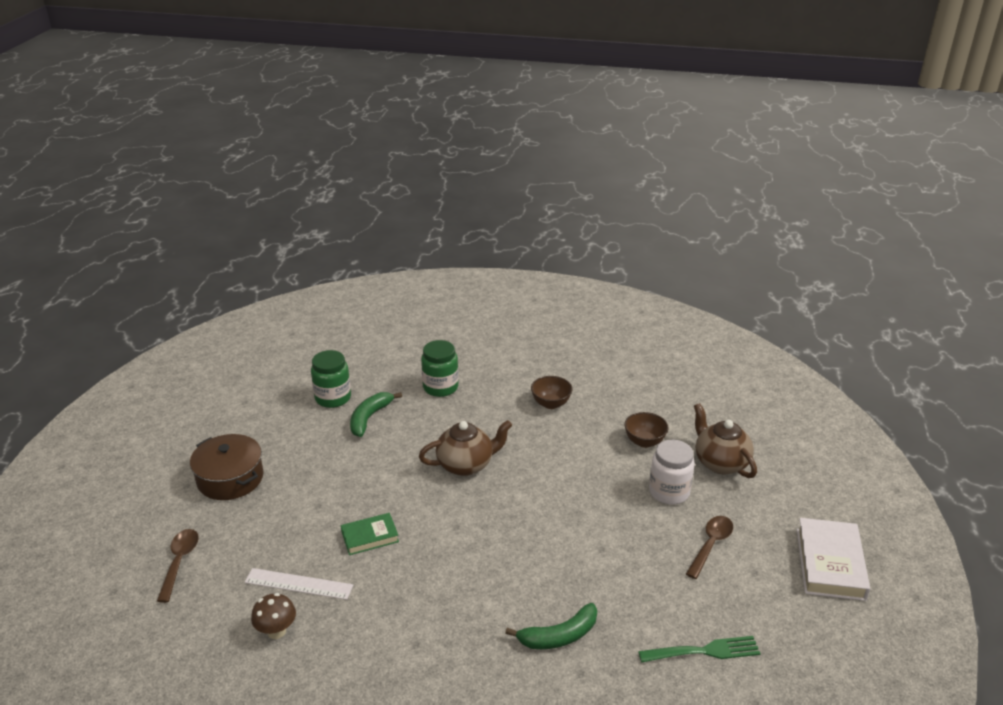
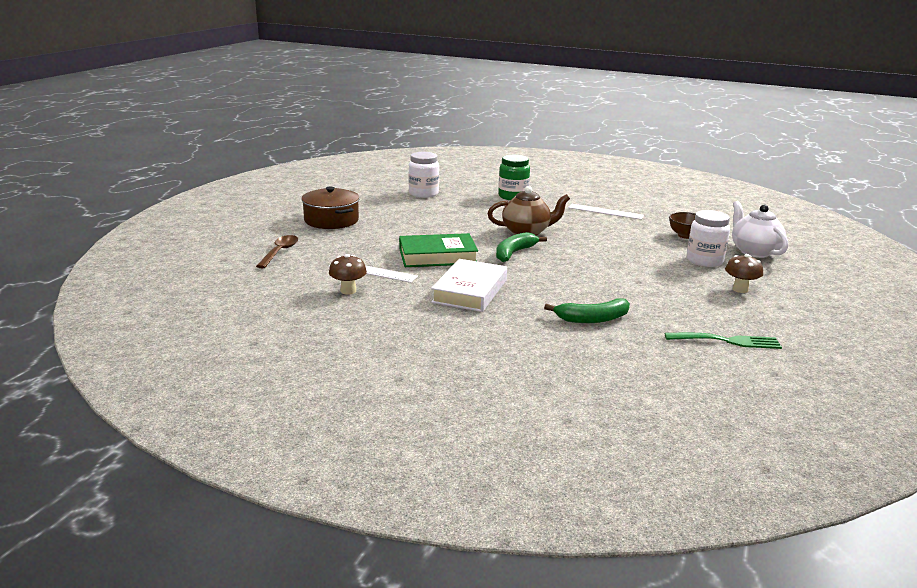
camera: 10 degrees right, 10 degrees down
(333, 398) = (423, 194): green jar -> white jar
(369, 418) = (451, 204): green banana -> green banana (514, 253)
(370, 537) = (437, 256): green book -> green book, size x1.67
(551, 404) = (605, 211): brown bowl -> white ruler
(711, 545) = (740, 289): brown spoon -> brown mushroom
(720, 463) = (754, 251): brown teapot -> white teapot
(830, 564) = (855, 310): white book -> white book (470, 291)

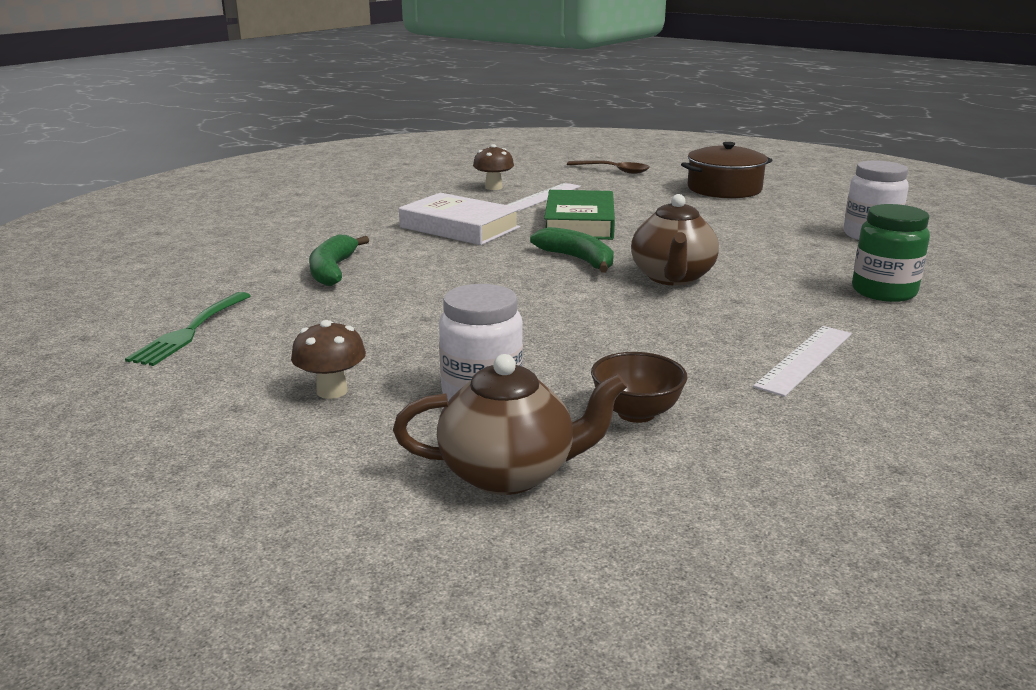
camera: 105 degrees right, 0 degrees up
(754, 251) = (509, 473): white teapot -> brown teapot

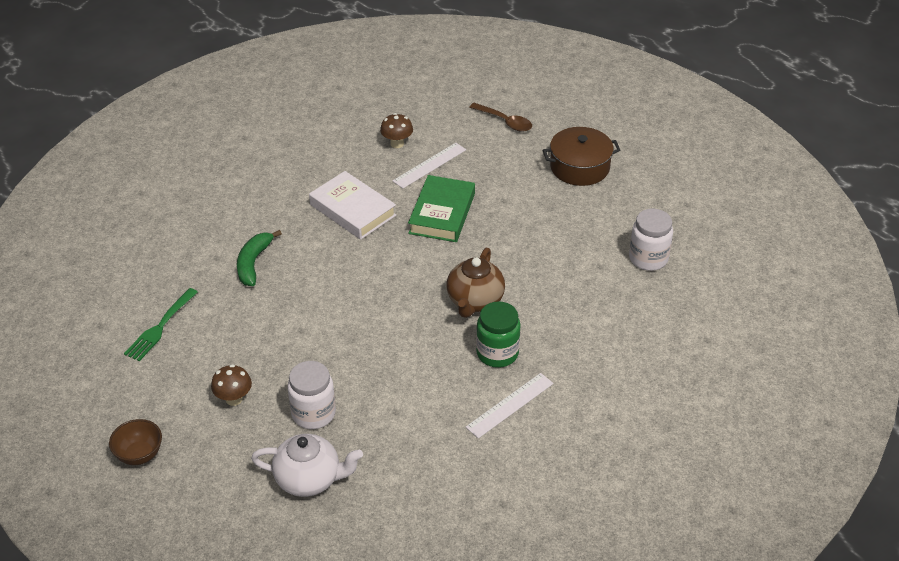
camera: 10 degrees right, 20 degrees up
(509, 473) = (309, 479): brown teapot -> white teapot
(578, 260) = (421, 269): green banana -> none
(636, 413) = (390, 441): brown bowl -> brown bowl (139, 455)
(883, 292) = (606, 337): green jar -> green jar (497, 353)

